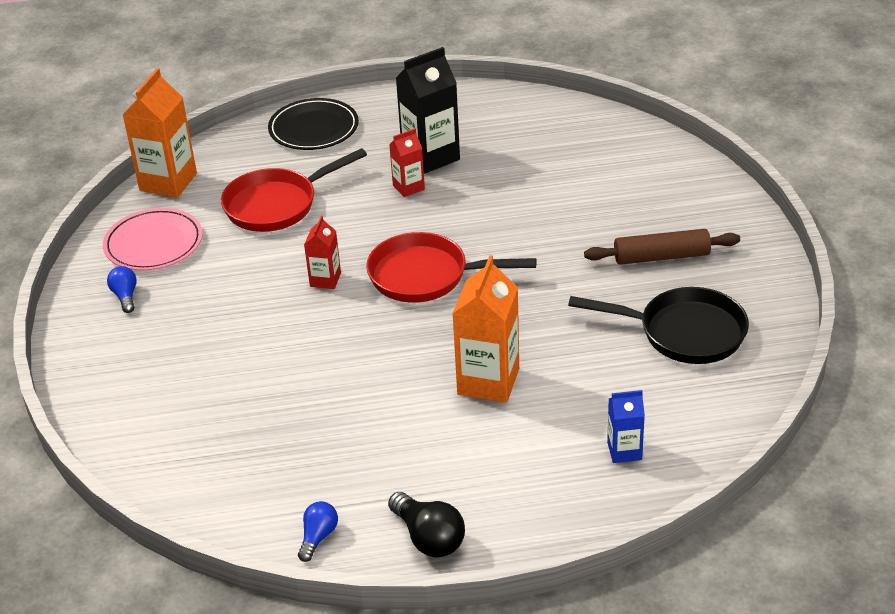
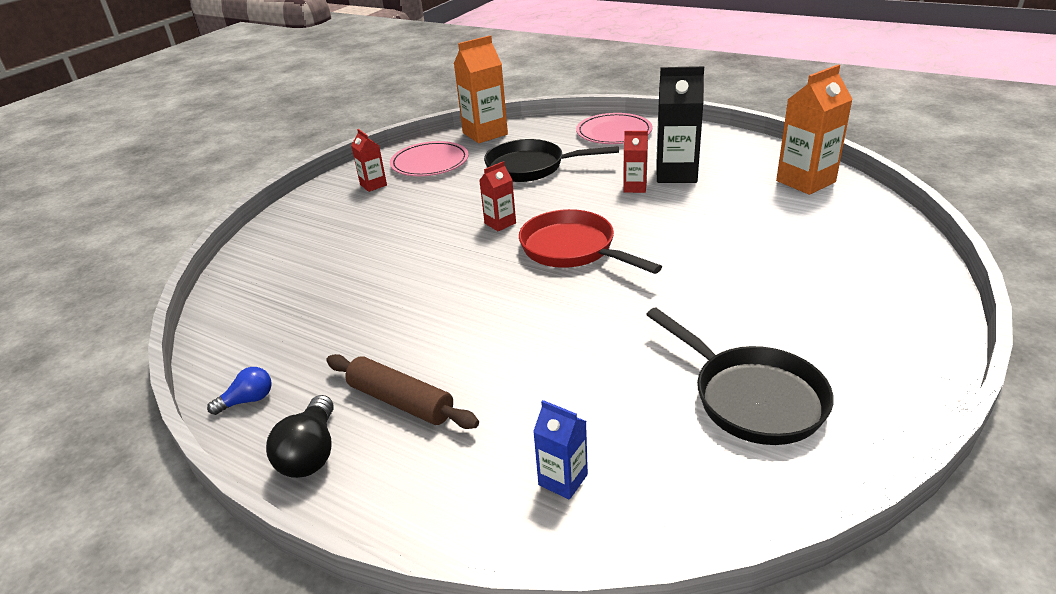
camera: 40 degrees right, 5 degrees down
(125, 296) = (373, 185): blue light bulb -> red carton
(276, 205) = (531, 167): red pan -> black pan
(313, 128) = (614, 132): black plate -> pink plate
(488, 381) = (521, 349): orange carton -> orange carton (805, 181)
(661, 257) = (800, 319): brown rolling pin -> brown rolling pin (400, 401)

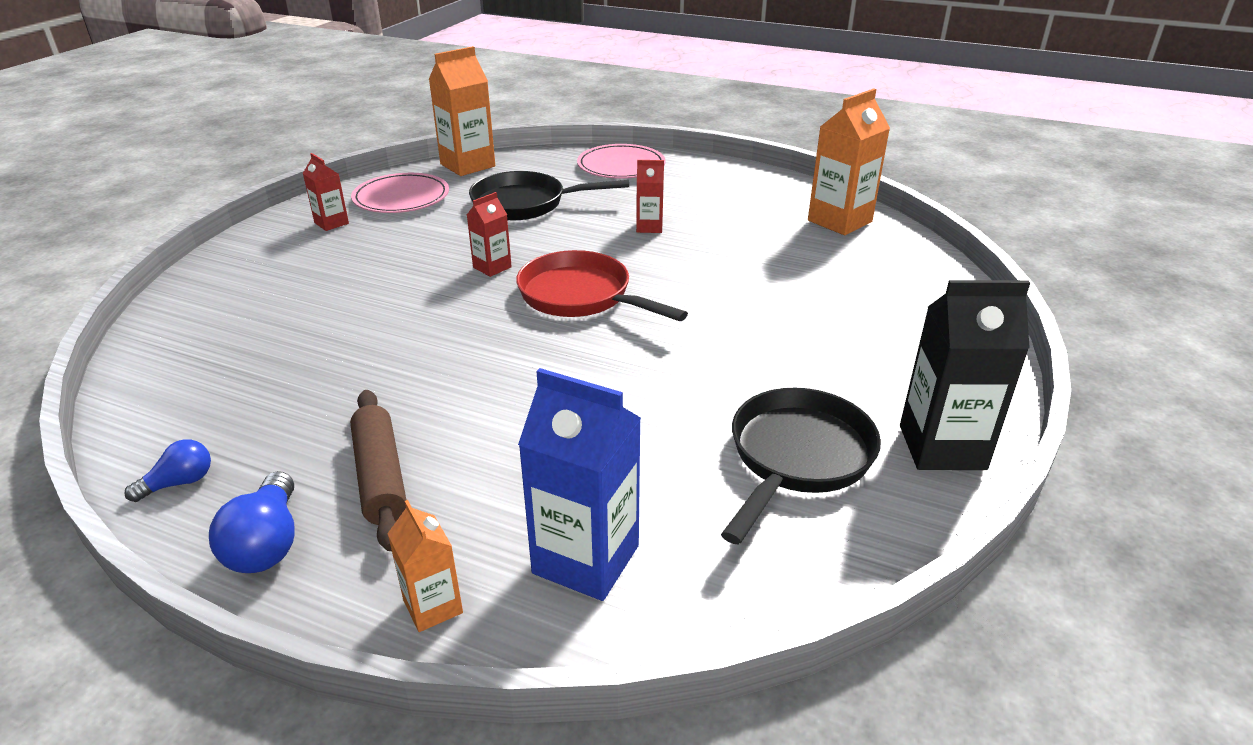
camera: 10 degrees left, 0 degrees up
(311, 453) = (267, 543): black light bulb -> blue light bulb
(400, 401) = (380, 477): brown rolling pin -> brown rolling pin turned 45 degrees clockwise
(436, 513) = (433, 606): none -> orange carton
(563, 480) = (586, 559): blue carton -> blue carton, size x1.84
(676, 174) = (695, 212): black carton -> black carton (942, 447)
(752, 398) = (797, 458): black pan -> black pan turned 105 degrees counterclockwise

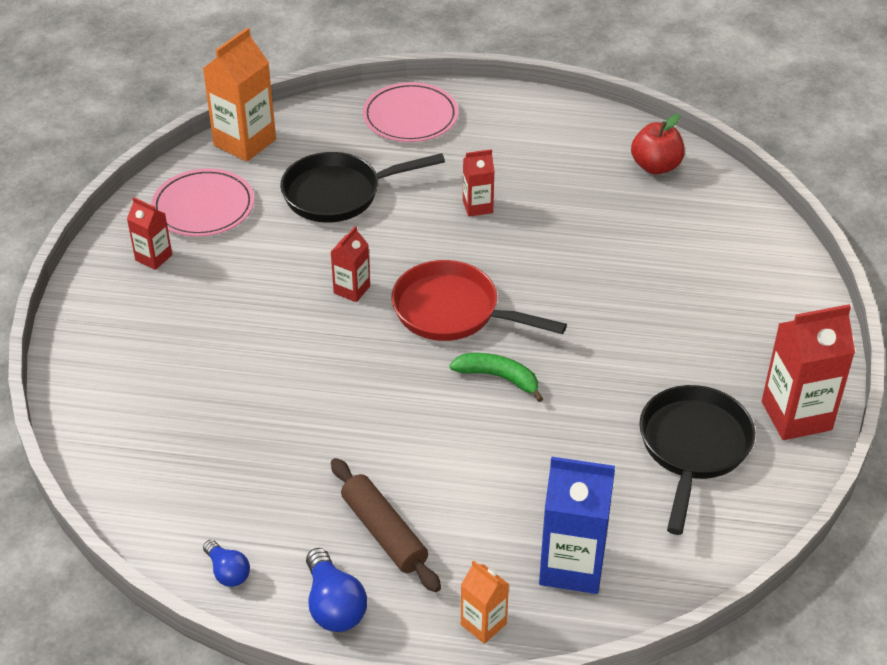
camera: 15 degrees left, 10 degrees up
(179, 483) = (228, 572): blue light bulb -> blue light bulb turned 105 degrees clockwise
(598, 355) = (498, 377): none -> green banana
(839, 221) = (655, 166): orange carton -> red apple
(942, 447) = (796, 416): black carton -> red carton

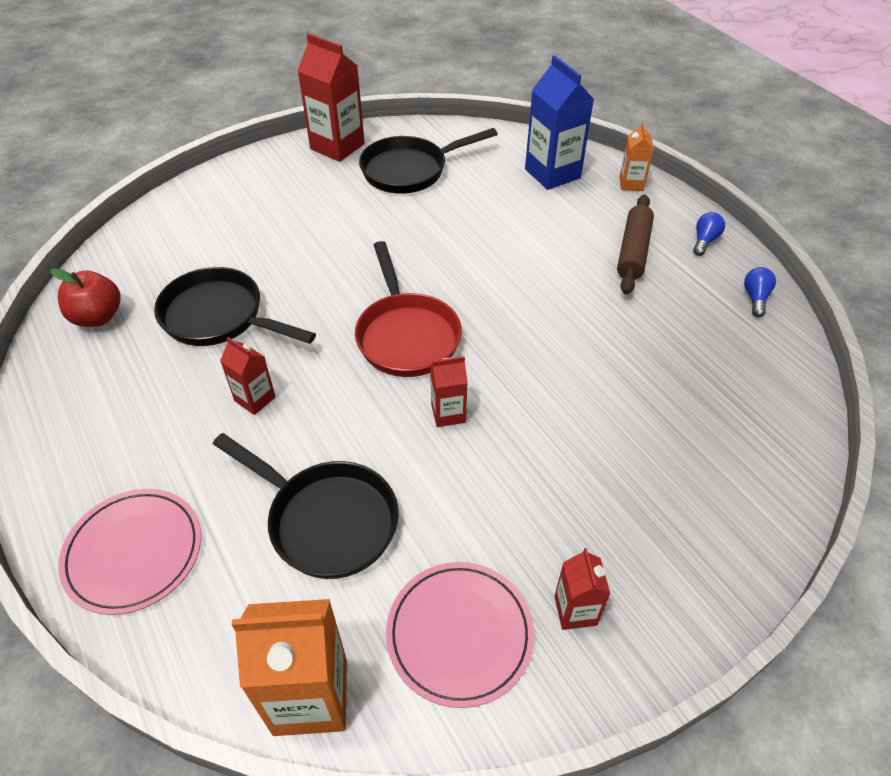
camera: 130 degrees left, 5 degrees up
(334, 605) = (704, 241): blue light bulb -> blue light bulb, size x0.64
(498, 377) = (447, 274): green banana -> none
(589, 224) = (219, 317): none -> black pan

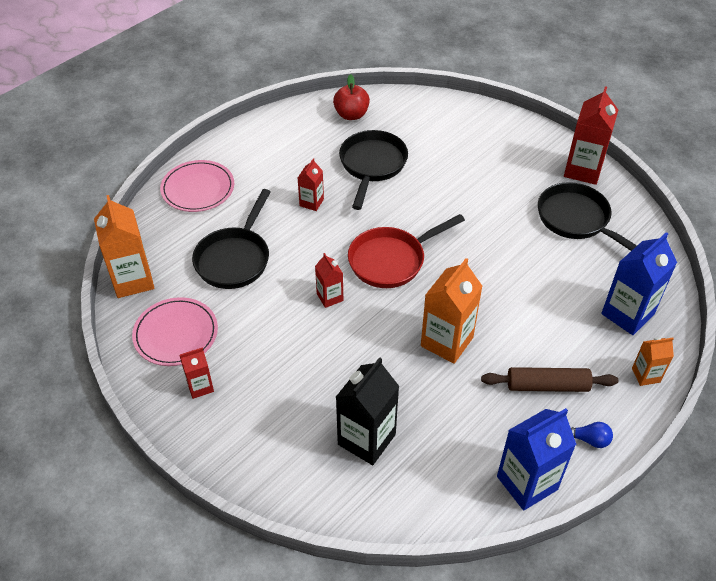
camera: 75 degrees right, 0 degrees up
(555, 314) = (447, 342): none -> orange carton
(690, 422) = (366, 439): none -> black carton
(755, 298) = (527, 483): blue light bulb -> blue carton

